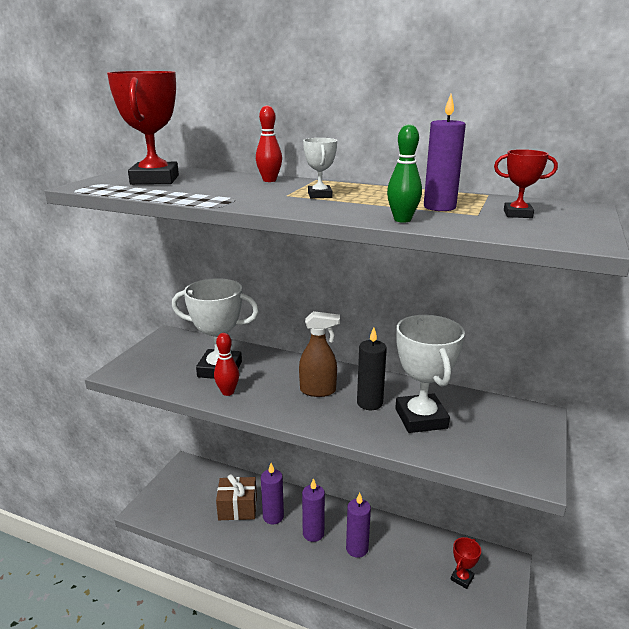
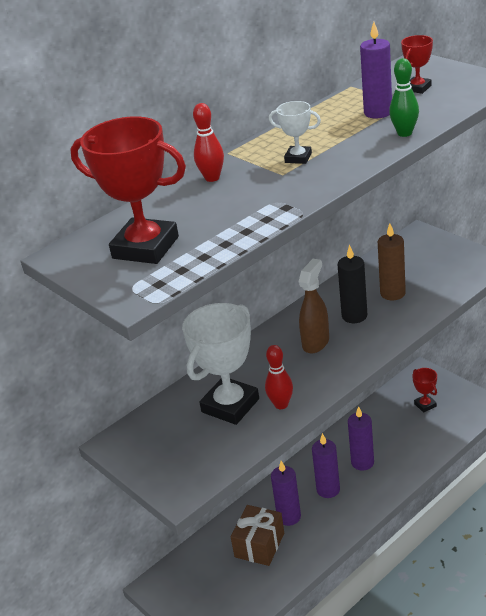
camera: 60 degrees left, 10 degrees up
(421, 418) = (392, 293): white trophy -> brown candle

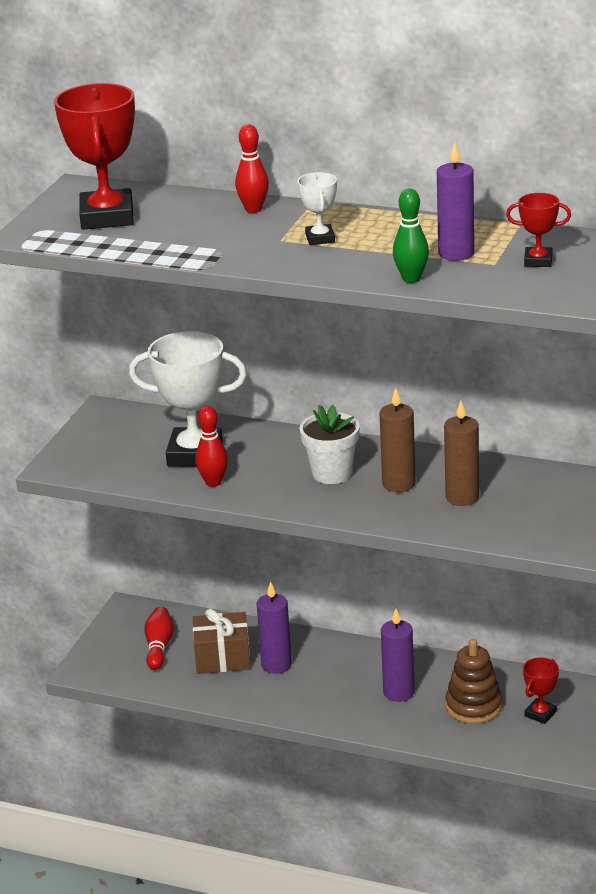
camera: 60 degrees right, 5 degrees down
(218, 580) = (159, 647): none -> red bowling pin
(316, 343) = (332, 473): brown spray bottle -> white flower pot
(328, 489) = (336, 680): purple candle -> none
(354, 316) = (398, 484): black candle -> brown candle
(399, 432) = (473, 706): none -> brown stacking toy

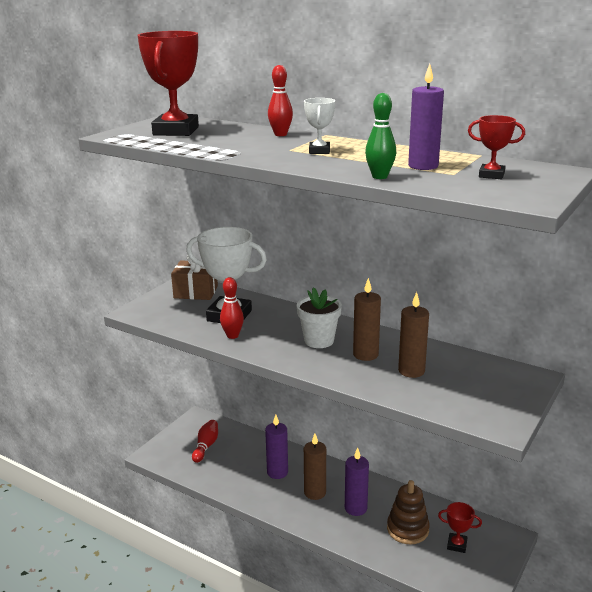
camera: 10 degrees right, 5 degrees down
(222, 658) = (243, 461): brown gift -> brown gift (196, 292)
(337, 682) = (315, 492): none -> brown candle
(540, 714) = (457, 545): red trophy -> red trophy turned 60 degrees clockwise

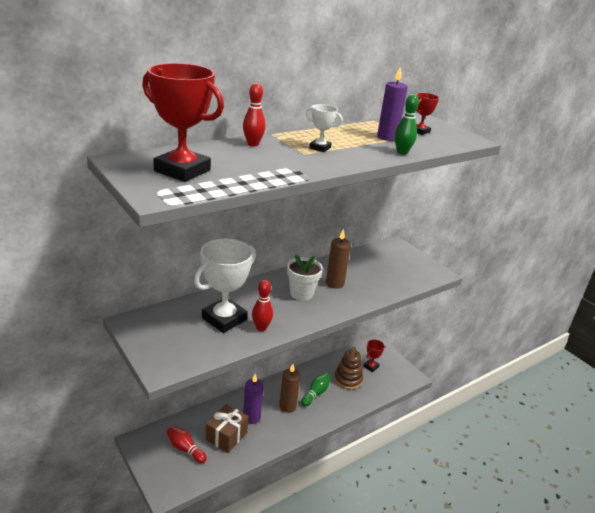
camera: 70 degrees left, 5 degrees up
(196, 292) = (158, 322): brown gift -> brown gift (226, 436)
(355, 508) = (315, 393): purple candle -> green bowling pin
(411, 371) = (366, 276): brown candle -> none

